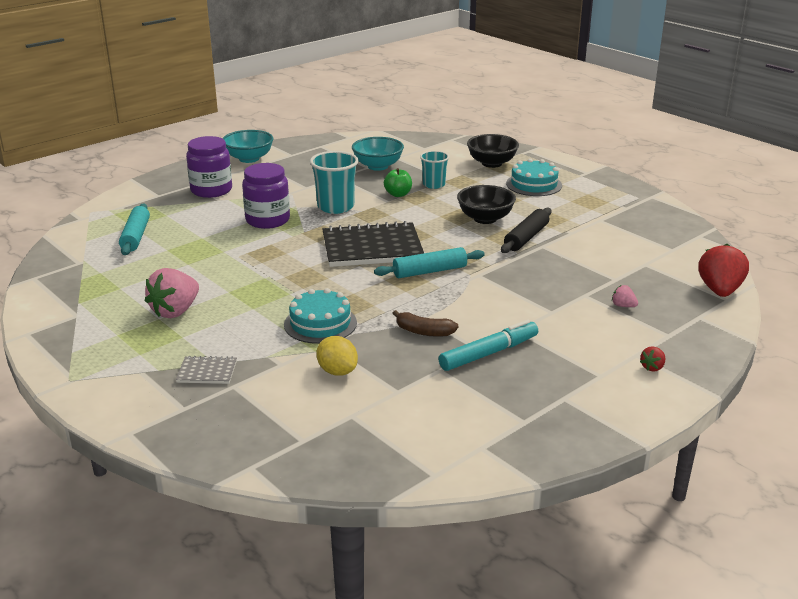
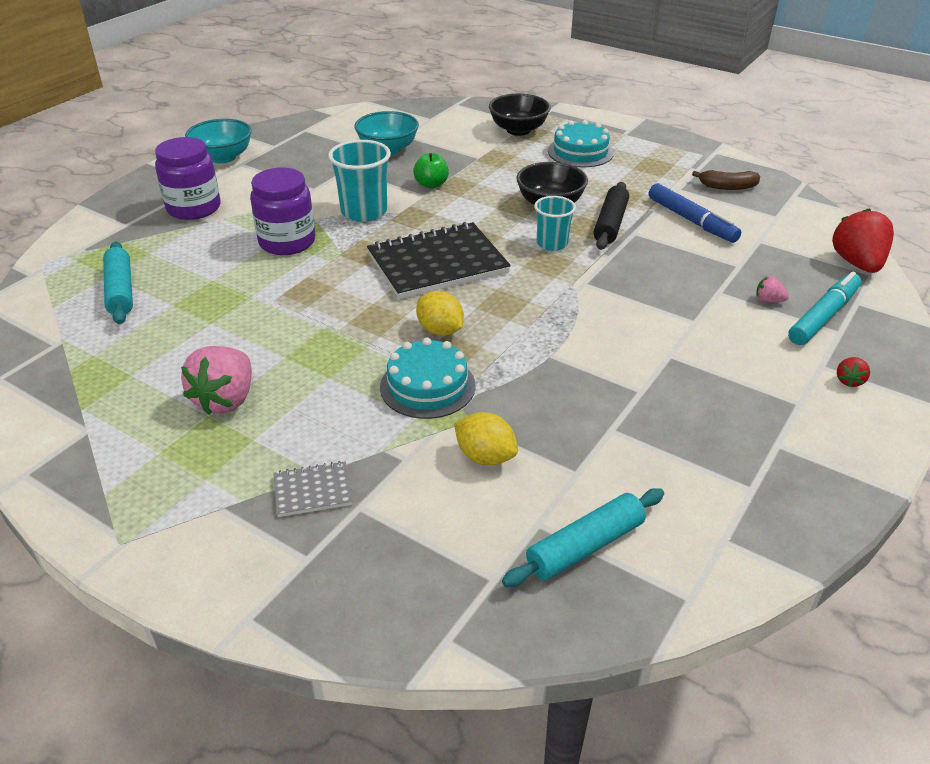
camera: 15 degrees left, 10 degrees up
(349, 291) = (440, 330): none -> yellow lemon
(423, 332) = (562, 376): brown banana -> brown banana (727, 187)
(430, 271) = (524, 287): turquoise rolling pin -> turquoise rolling pin (585, 547)
(434, 184) = (466, 166): turquoise cup -> turquoise cup (552, 243)
(488, 353) = (655, 394): turquoise marker -> turquoise marker (823, 316)
(596, 243) = (691, 221): none -> blue marker

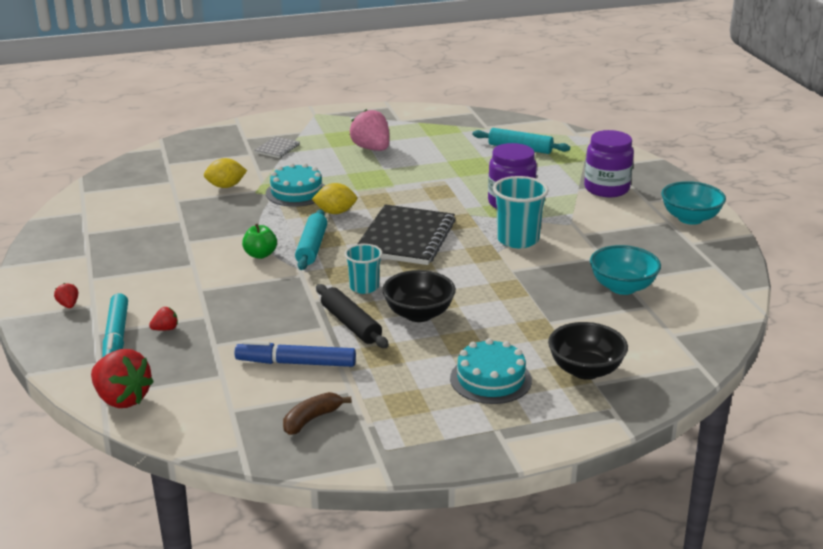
camera: 130 degrees right, 10 degrees down
(431, 184) = (526, 280): green apple -> green apple (260, 255)
(585, 547) = (142, 185): turquoise rolling pin -> turquoise rolling pin (311, 247)
(768, 300) = (165, 329): pink strawberry -> red strawberry

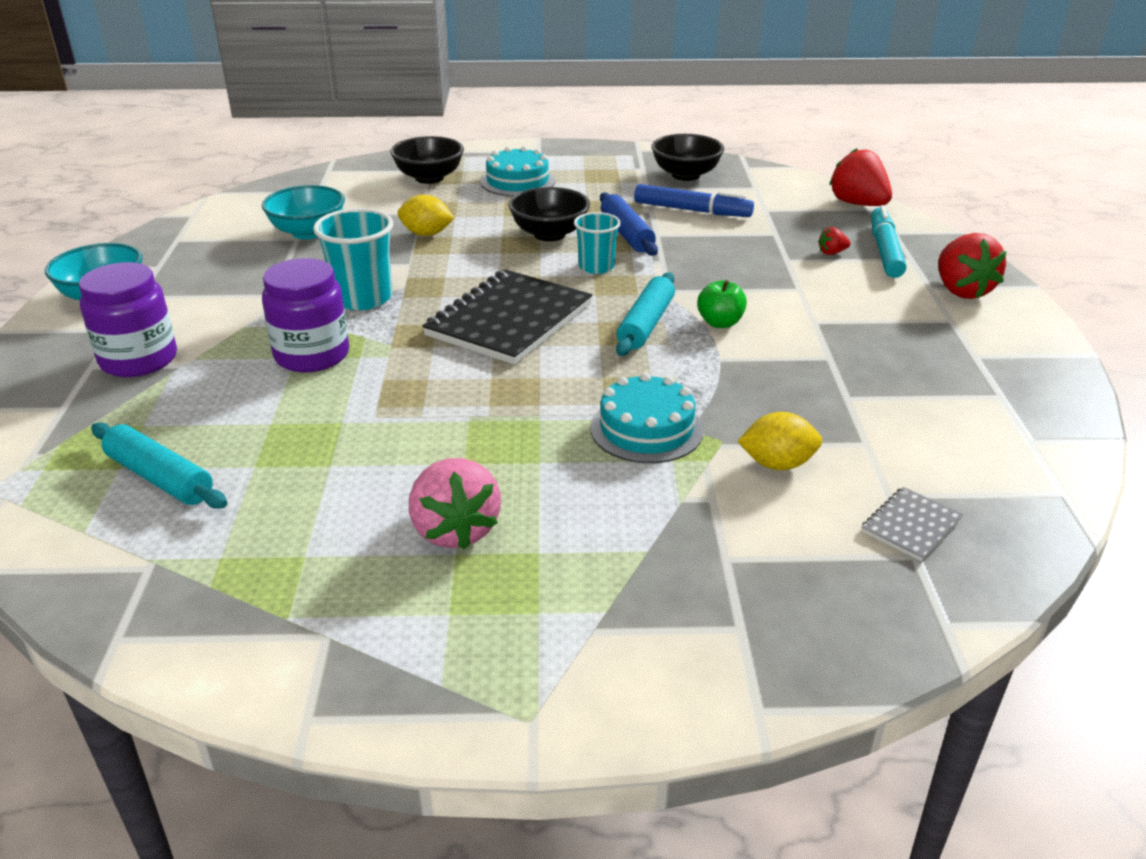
camera: 165 degrees left, 5 degrees up
(68, 305) = (961, 290): red strawberry -> red strawberry, size x2.19
(277, 149) = (663, 567): grey notebook -> grey notebook (911, 526)
(311, 419) = (685, 175): brown banana -> black bowl
(335, 212) = (592, 377): yellow lemon -> yellow lemon (426, 234)
(350, 324) = (627, 234): black rolling pin -> blue rolling pin

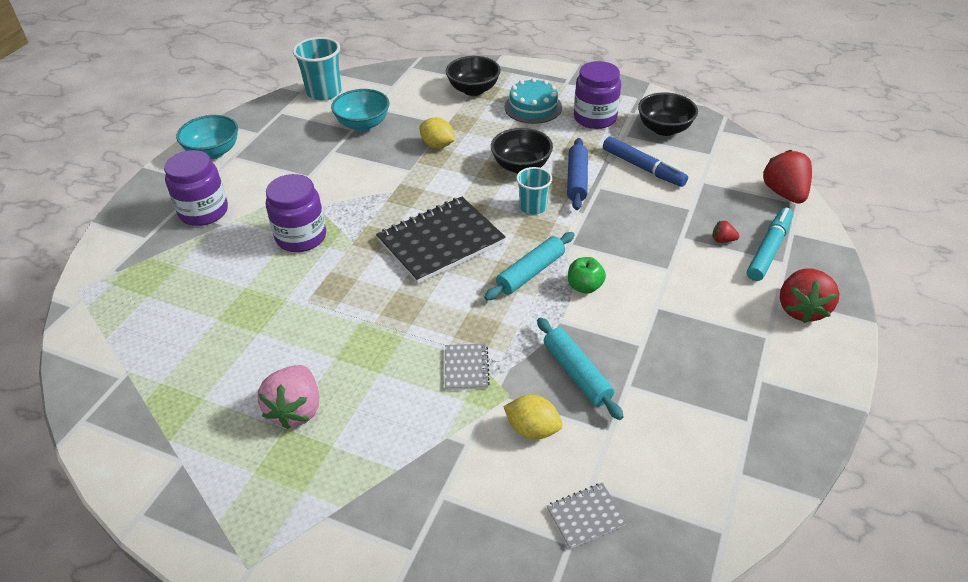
camera: 25 degrees right, 10 degrees up
(160, 477) = (164, 311): turquoise rolling pin -> turquoise rolling pin (577, 373)
(363, 298) = (361, 195): turquoise cup -> turquoise cup (324, 92)
(599, 179) = (595, 118): none -> purple jar
(646, 429) = (466, 368): turquoise cake -> grey notebook

